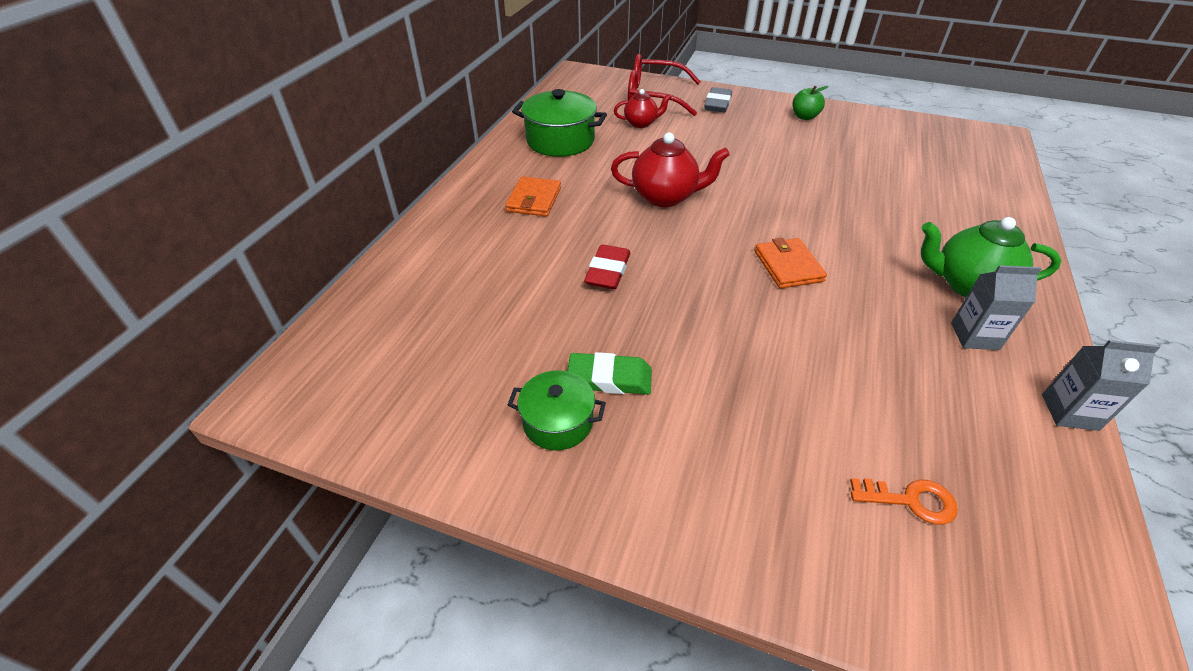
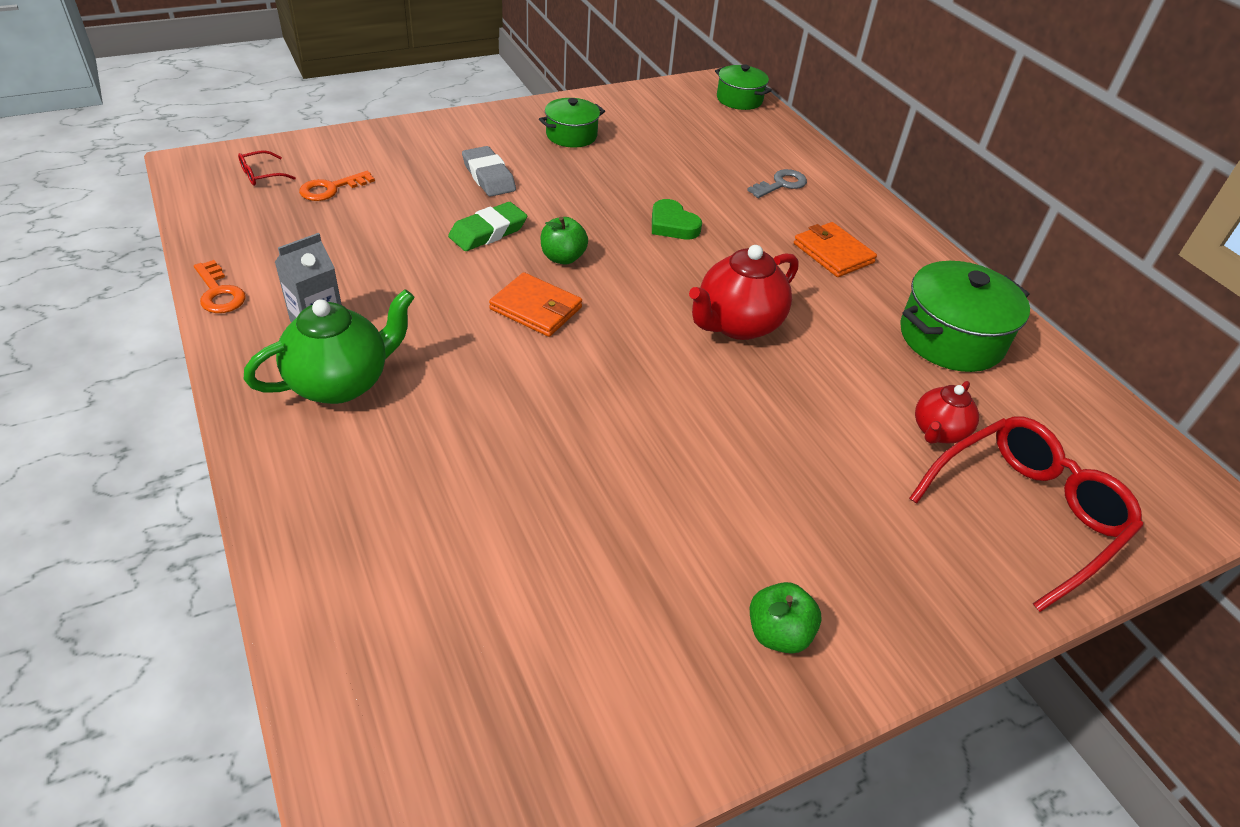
camera: 130 degrees right, 0 degrees up
(310, 364) = (739, 99): none -> green pot
(468, 257) = (781, 184): none -> grey key
(608, 271) = (672, 225): red eraser -> green heart
(609, 378) = (572, 165): green eraser -> green eraser (488, 232)
(717, 104) = (930, 565): grey eraser -> grey eraser (488, 176)
(728, 291) = (563, 258): none -> green apple
(1004, 588) = (261, 175): none -> red glasses
(1069, 412) = (219, 293): grey carton -> orange key

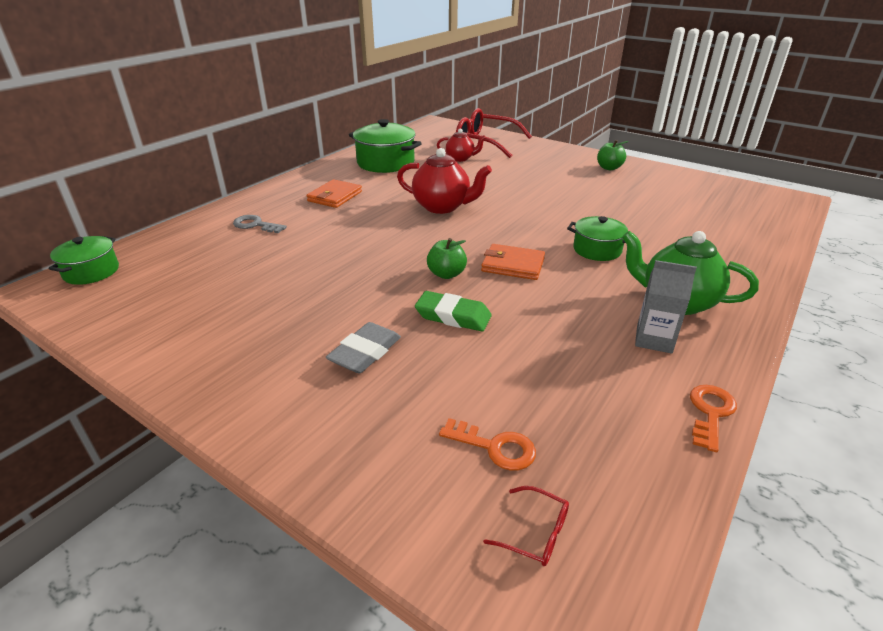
camera: 115 degrees left, 10 degrees down
(536, 308) = (513, 265): orange wallet -> orange wallet turned 75 degrees counterclockwise
(571, 135) = (237, 336): green pot -> green pot (597, 250)
(672, 225) = (356, 248): green heart -> none

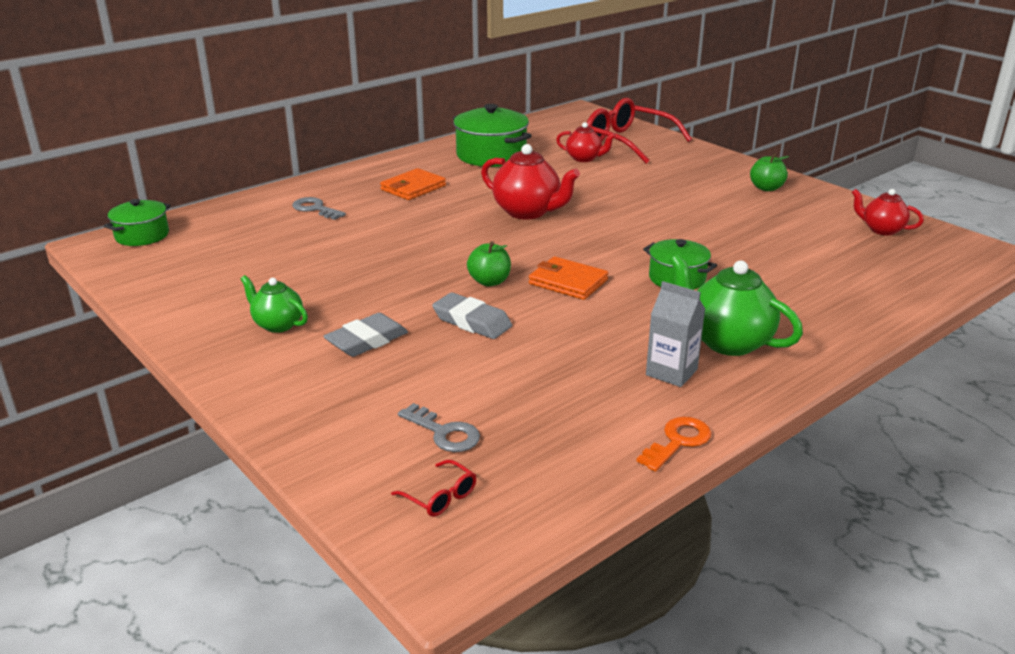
camera: 15 degrees right, 5 degrees down
(267, 349) = (277, 324): none -> green teapot
(453, 316) = (472, 321): green eraser -> grey eraser
(495, 447) = (444, 433): orange key -> grey key
(712, 191) = (881, 230): none -> red teapot

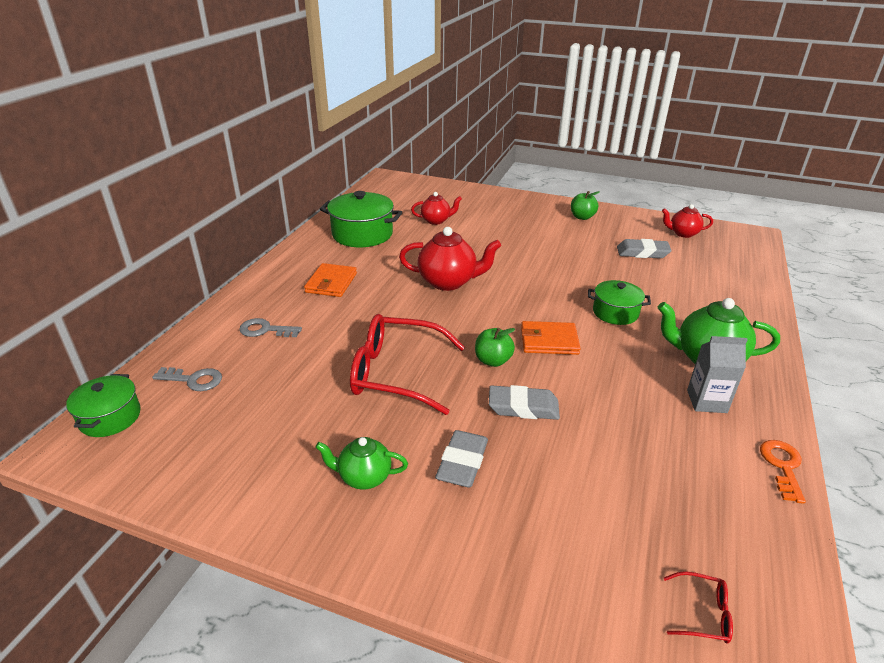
camera: 30 degrees left, 5 degrees up
(444, 433) = (629, 538): grey key -> grey key (194, 380)
(628, 142) = (451, 199): red glasses -> red glasses (396, 373)
(795, 236) = (642, 252): none -> grey eraser

